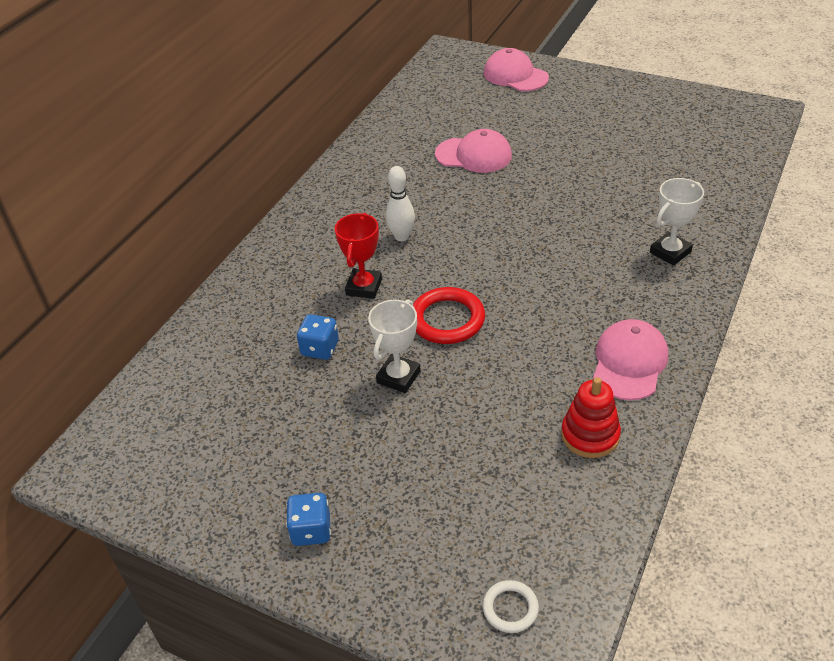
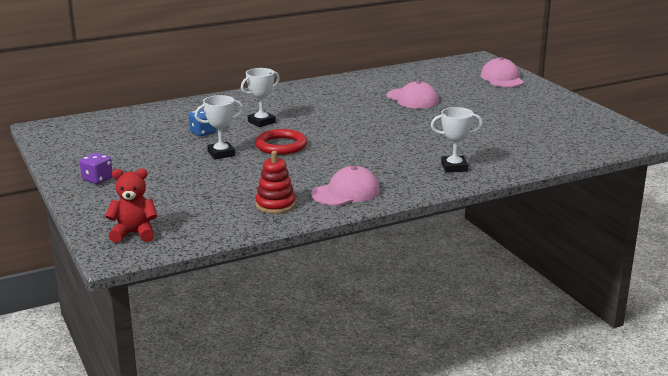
camera: 35 degrees right, 20 degrees down
(311, 530) = (97, 179): blue dice -> purple dice
(364, 287) = (261, 122): red trophy -> white trophy
(402, 236) = (314, 113): white bowling pin -> none
(510, 608) = (134, 233): white ring -> red teddy bear

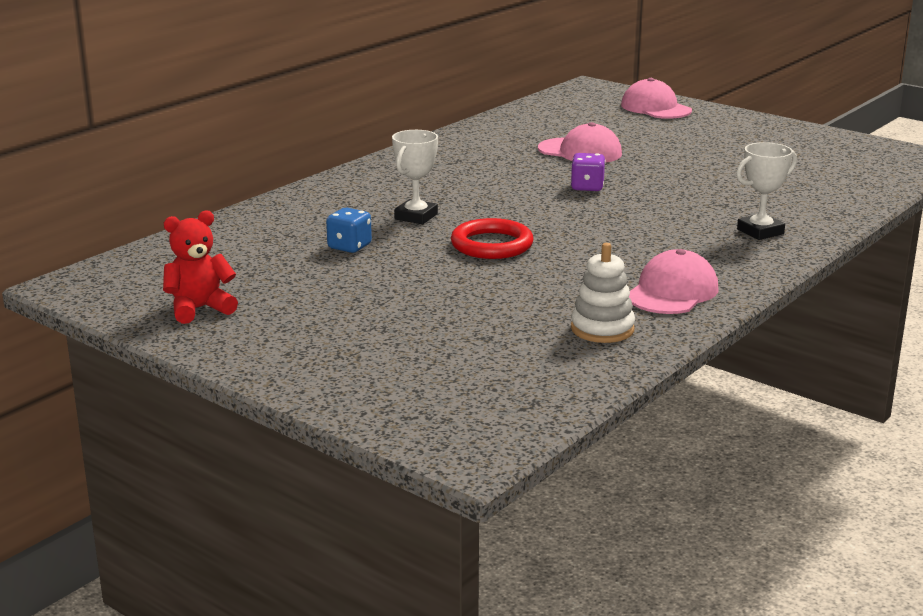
camera: 25 degrees left, 0 degrees up
(97, 179) = (280, 347): purple dice -> purple dice (587, 187)
(134, 233) = (456, 416): red teddy bear -> red teddy bear (199, 309)
(221, 154) = (420, 272): white trophy -> none
(275, 205) = (602, 329): red stacking toy -> white stacking toy

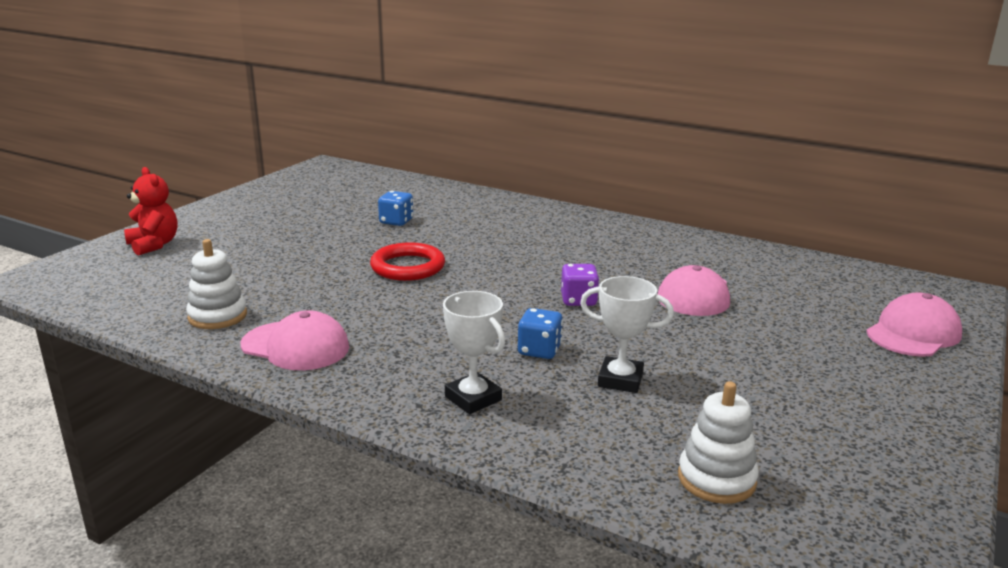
camera: 80 degrees right, 0 degrees up
(199, 309) = (283, 194): red teddy bear -> red teddy bear (154, 245)
(416, 216) = (468, 237): white trophy -> white trophy (620, 380)
(681, 207) = (539, 350): none -> blue dice
(848, 179) = (716, 479): none -> white stacking toy

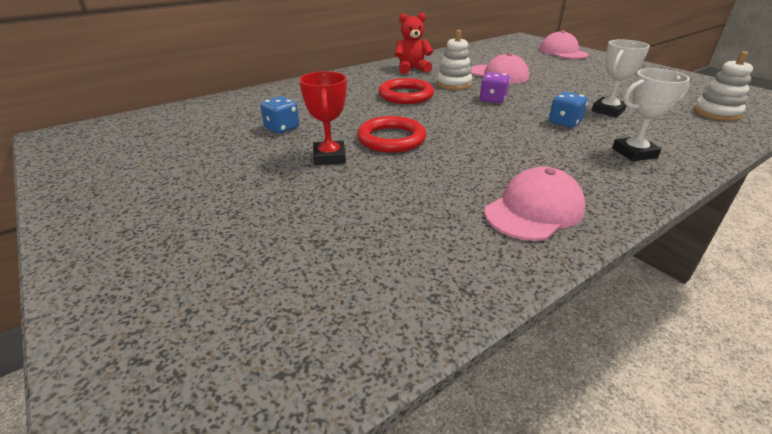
camera: 65 degrees left, 10 degrees up
(154, 245) = (155, 286): red teddy bear -> red teddy bear (412, 69)
(217, 316) = (443, 249): white stacking toy -> white stacking toy (453, 84)
(349, 251) = (329, 157): none -> red trophy
(539, 253) = (406, 95): none -> red ring

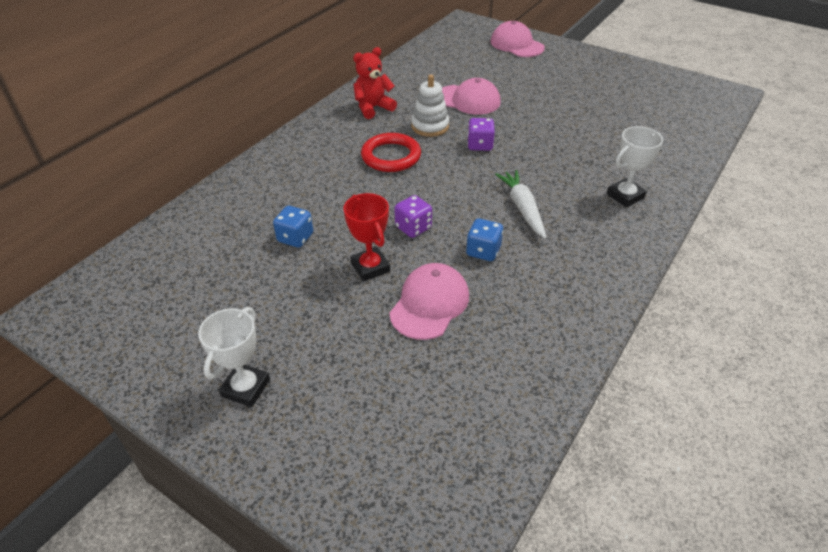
camera: 20 degrees left, 10 degrees up
(391, 139) = (413, 228): red ring -> purple dice
(511, 144) = (522, 208): none -> white carrot
(534, 210) = (571, 285): pink cap -> pink cap (429, 304)
(564, 122) = (557, 167): blue dice -> blue dice (483, 251)
(608, 111) = (588, 140): white trophy -> white trophy (246, 388)
(716, 113) = (677, 123): white stacking toy -> none

